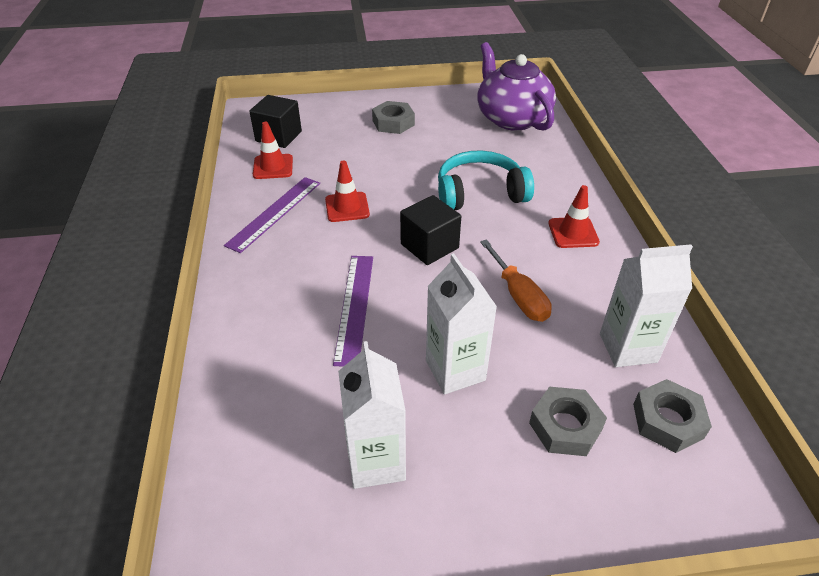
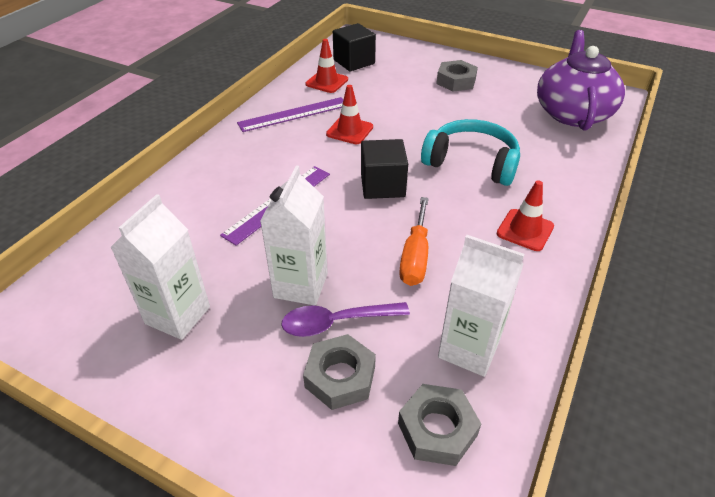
camera: 35 degrees right, 0 degrees up
(516, 384) = (336, 322): none -> purple spoon

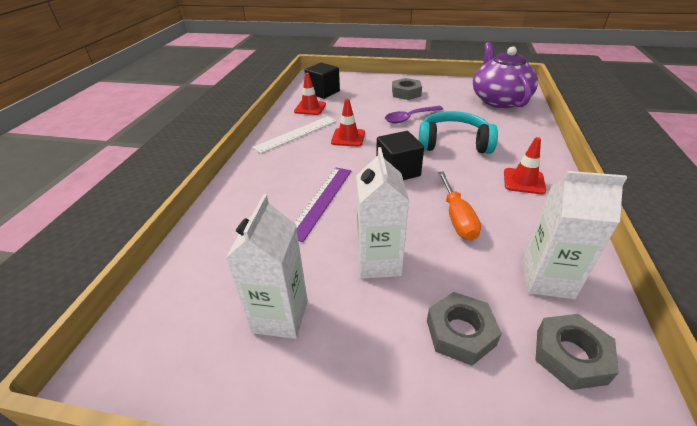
camera: 15 degrees left, 5 degrees down
(293, 114) = (296, 134): purple ruler -> white ruler
(336, 322) = (428, 286): purple spoon -> purple spoon (410, 118)

